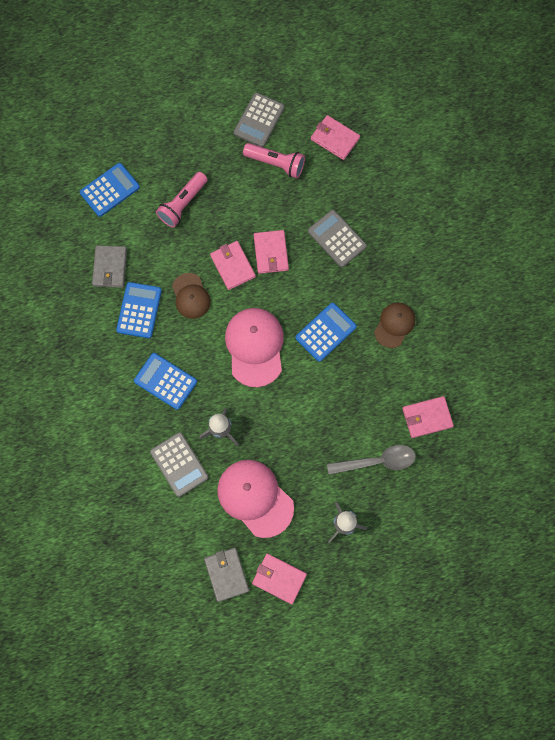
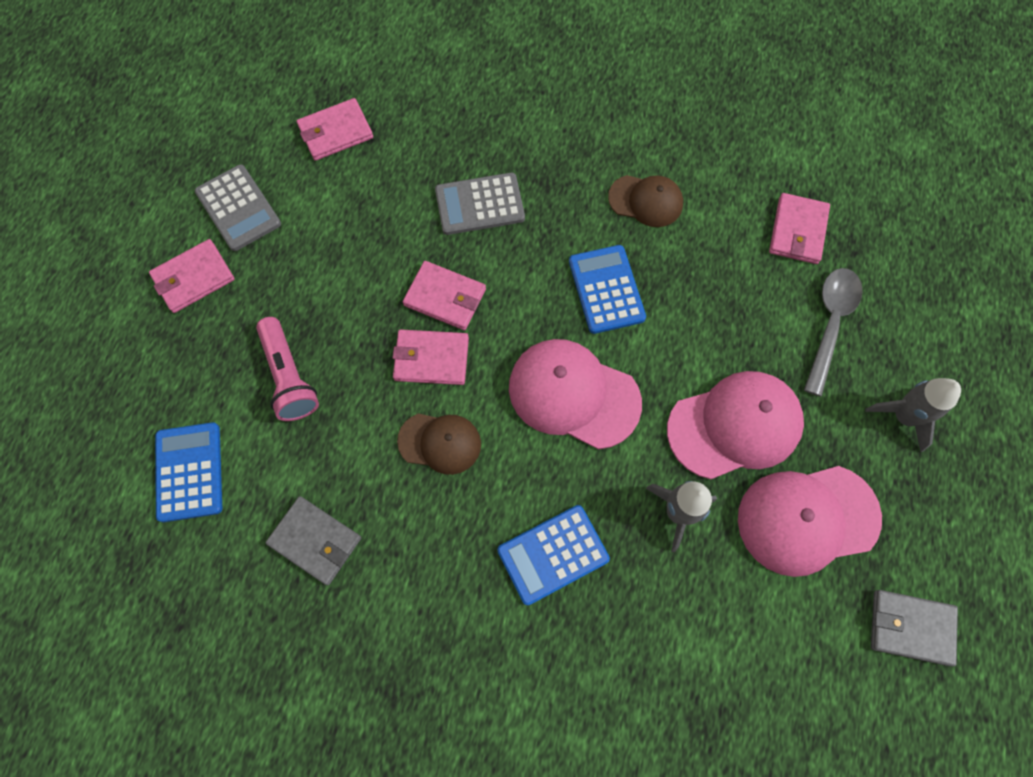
camera: 60 degrees left, 5 degrees down
(139, 310) = (414, 533): blue calculator -> none
(179, 464) = (699, 606): grey calculator -> none
(276, 163) = (318, 221): pink flashlight -> none
(279, 578) = (949, 551): pink wallet -> pink wallet (193, 278)
(285, 437) = (735, 426): none -> pink cap
(394, 325) = (646, 201): brown cap -> brown cap turned 135 degrees clockwise

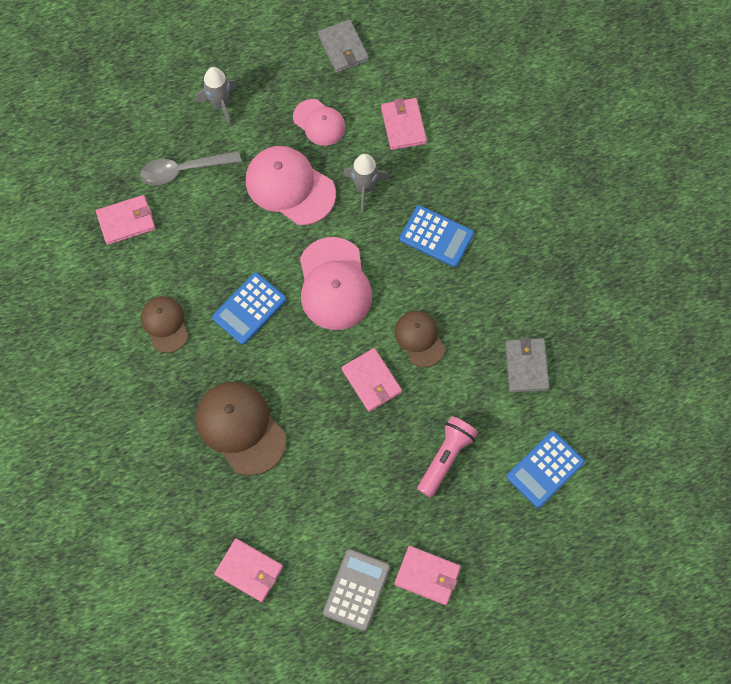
camera: 125 degrees left, 0 degrees up
(445, 297) = (324, 402): pink wallet -> pink wallet (403, 125)
(479, 205) = (240, 428): grey calculator -> brown cap
(807, 519) = (319, 123): pink cap -> pink cap, size x0.60

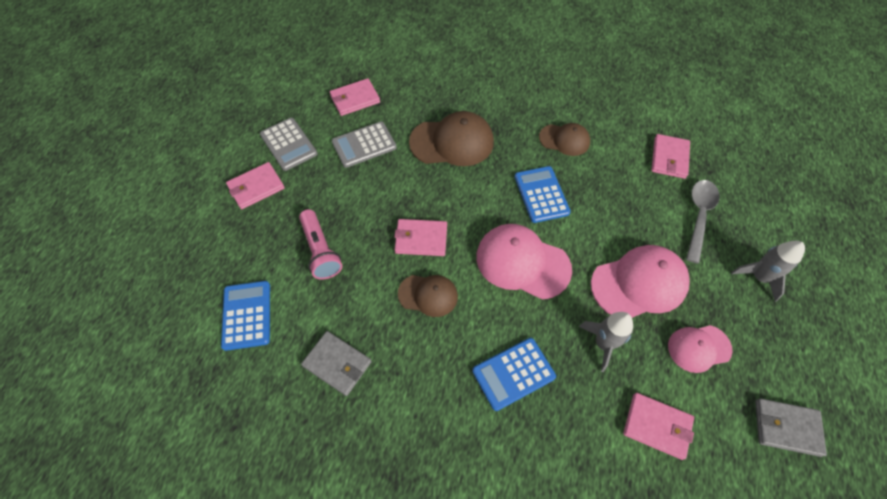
camera: 125 degrees right, 10 degrees down
(304, 512) = (364, 145): none -> grey calculator

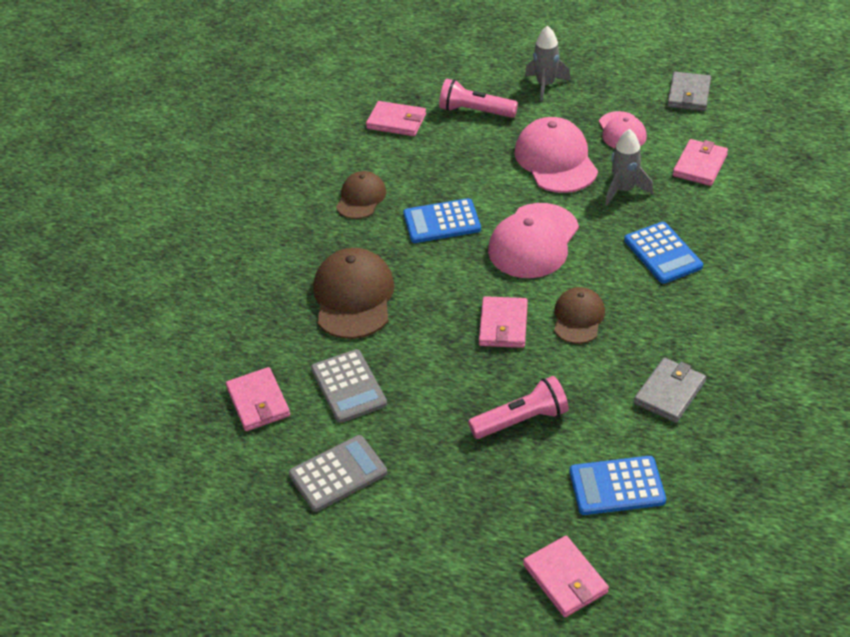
camera: 85 degrees left, 15 degrees down
(256, 187) = (416, 503): pink wallet -> pink wallet (565, 579)
(699, 216) = (475, 111): grey spoon -> pink flashlight

